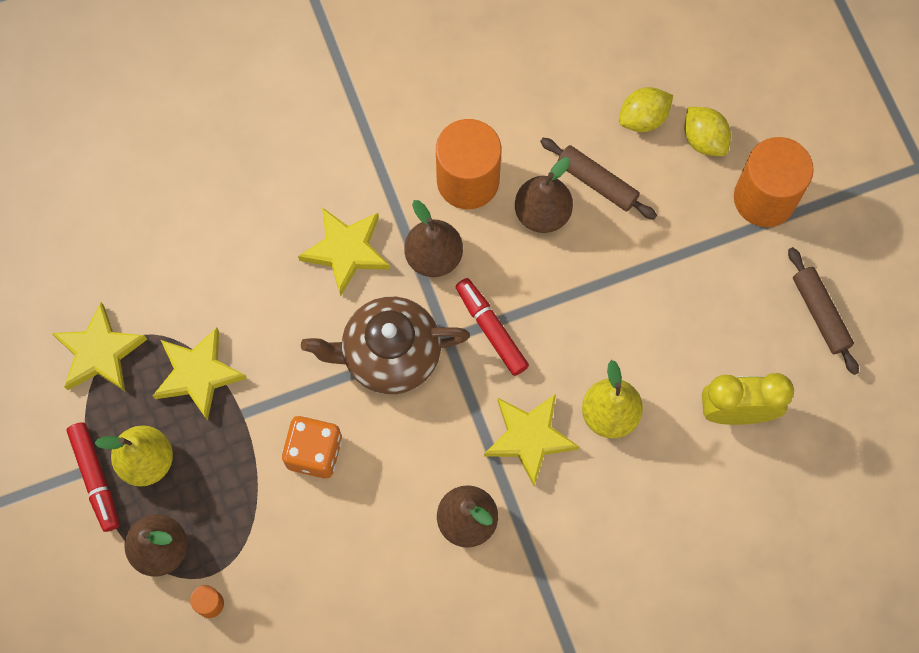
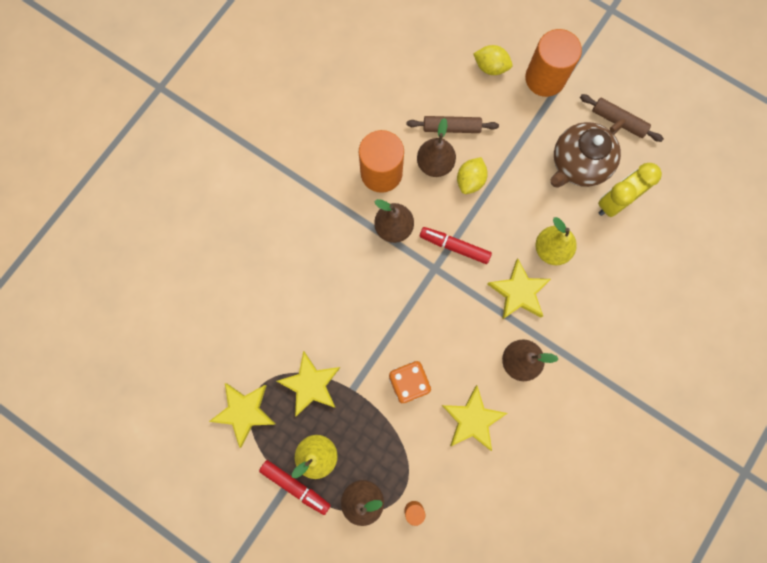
camera: 35 degrees left, 5 degrees up
(346, 251) = (343, 257): yellow star -> yellow star (472, 419)
(389, 355) = (409, 299): brown teapot -> brown teapot (578, 164)
(643, 118) = (450, 76): yellow lemon -> yellow lemon (470, 181)

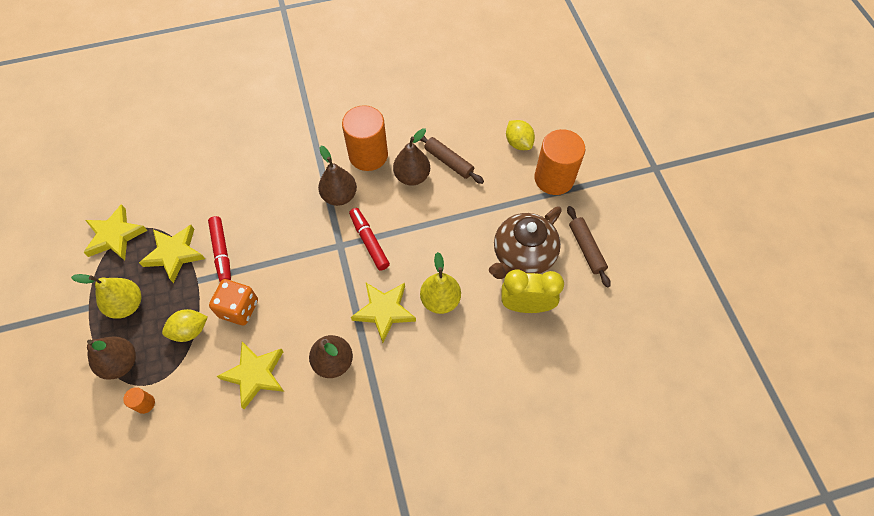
camera: 40 degrees right, 15 degrees down
(295, 486) = (90, 313): red marker -> red marker (222, 252)
(470, 181) = (426, 206): yellow lemon -> yellow lemon (190, 330)
(578, 164) = (522, 256): brown teapot -> brown teapot turned 45 degrees counterclockwise

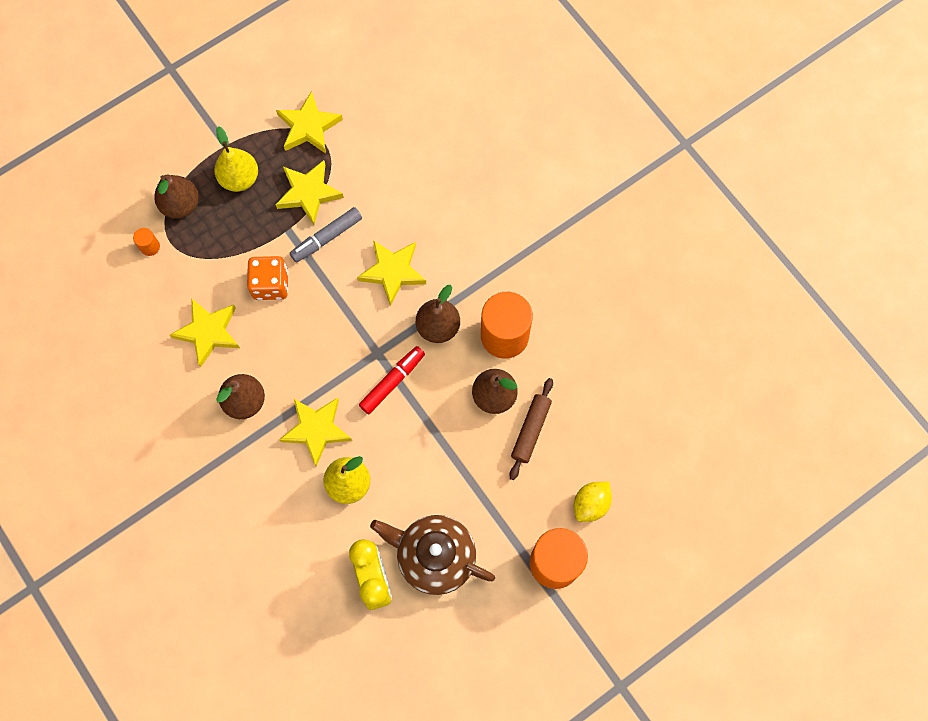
camera: 70 degrees right, 10 degrees up
(190, 330) = (233, 250): yellow lemon -> none
(222, 252) = (326, 238): red marker -> grey marker
(278, 213) = (393, 272): none -> yellow star
(586, 249) = (470, 628): brown rolling pin -> none

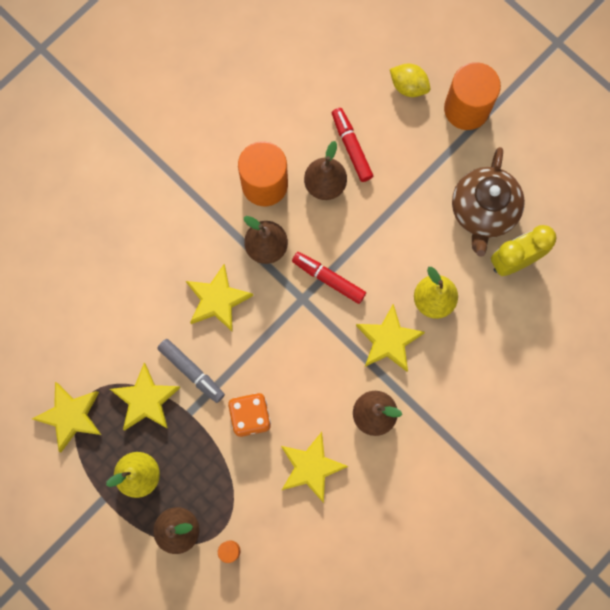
camera: 100 degrees left, 5 degrees up
(531, 430) = (351, 147): brown rolling pin -> red marker

